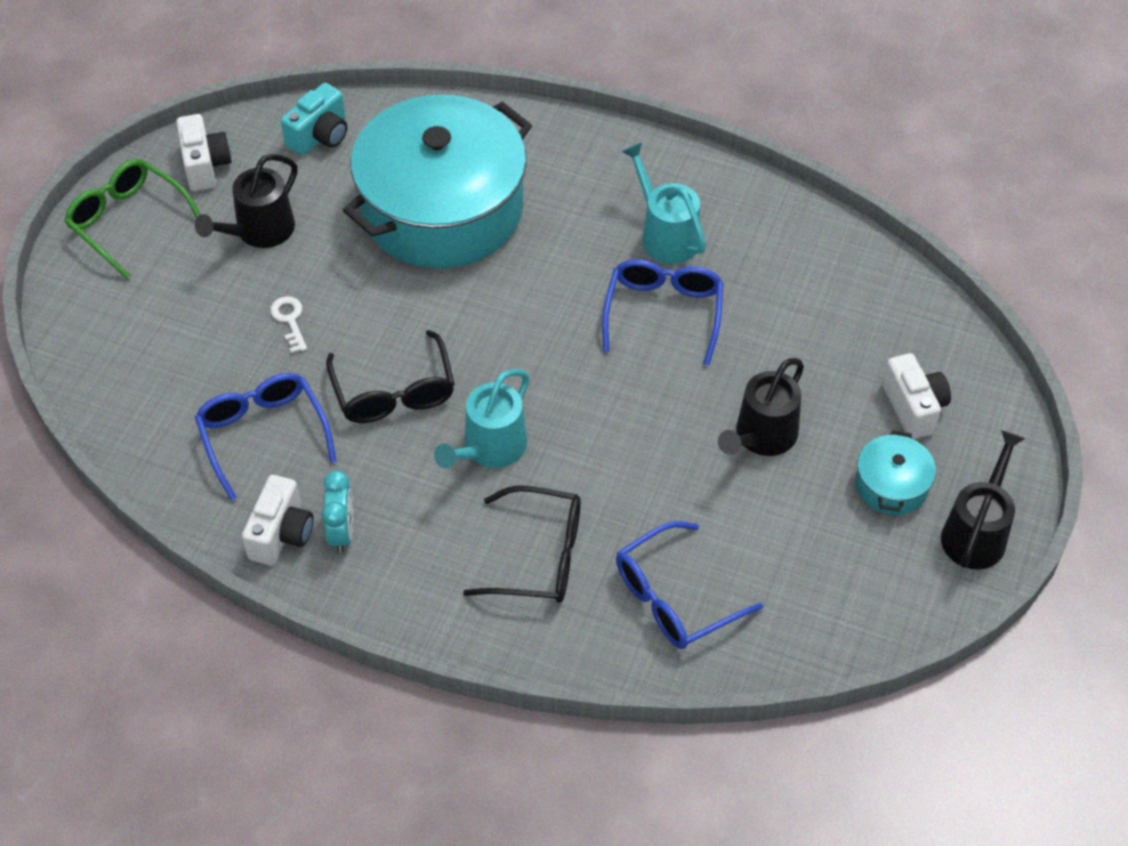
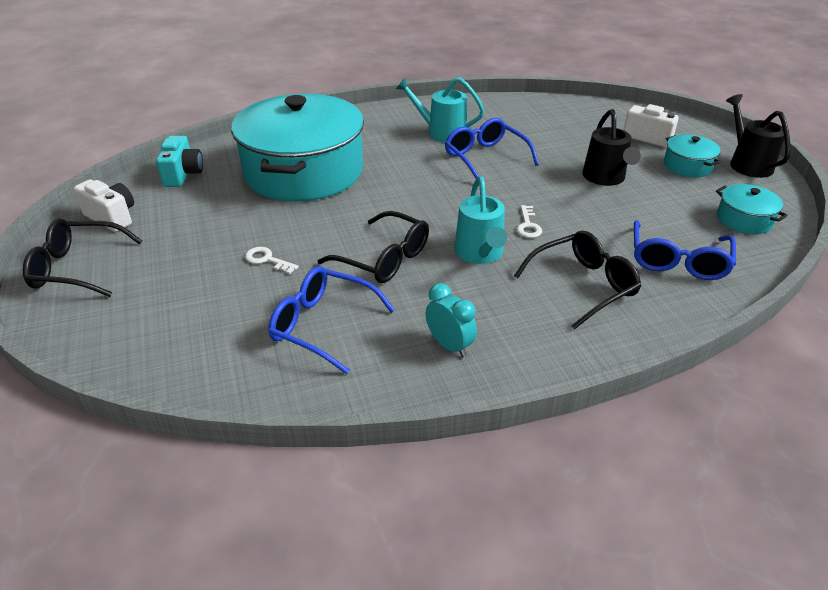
camera: 40 degrees left, 15 degrees down
(127, 221) = (77, 268): green glasses -> black glasses
(259, 232) = (191, 230): black watering can -> none
(281, 534) = (409, 372): white camera -> none
(583, 445) = (528, 225): none -> white key
(832, 602) = (744, 220): none -> turquoise pot

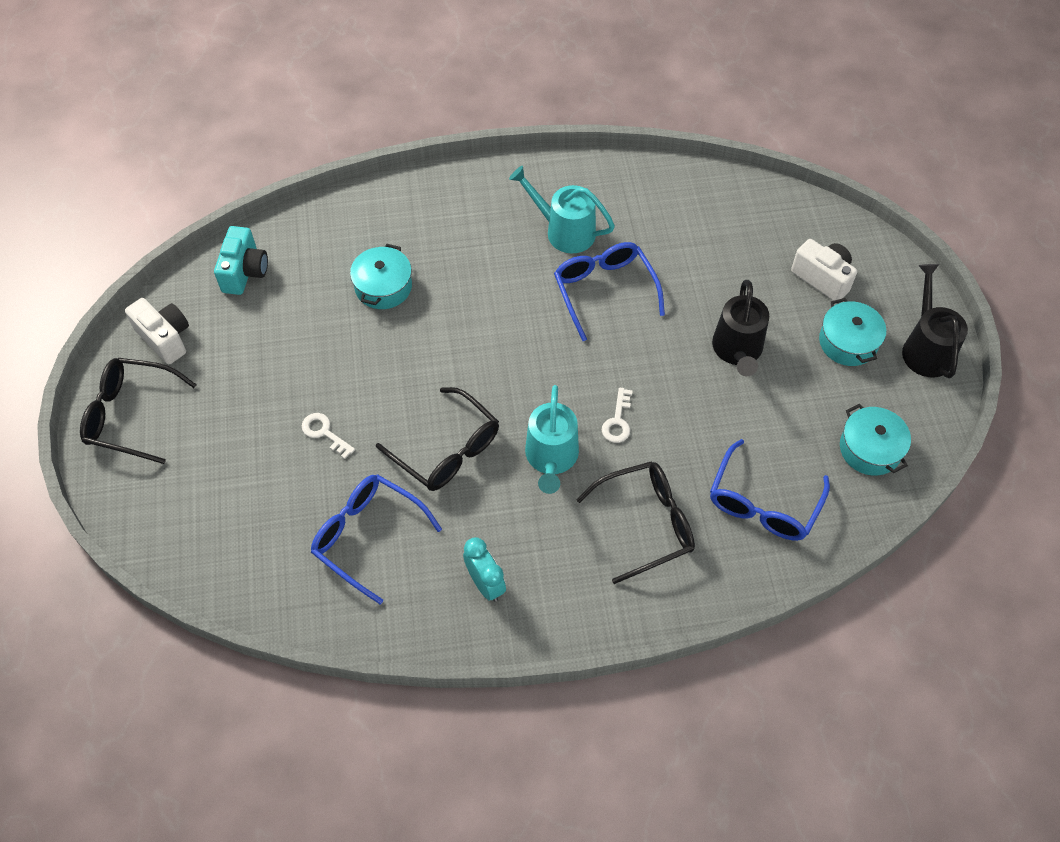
camera: 10 degrees right, 20 degrees up
(304, 172) = (383, 287): turquoise pot -> turquoise pot, size x0.41

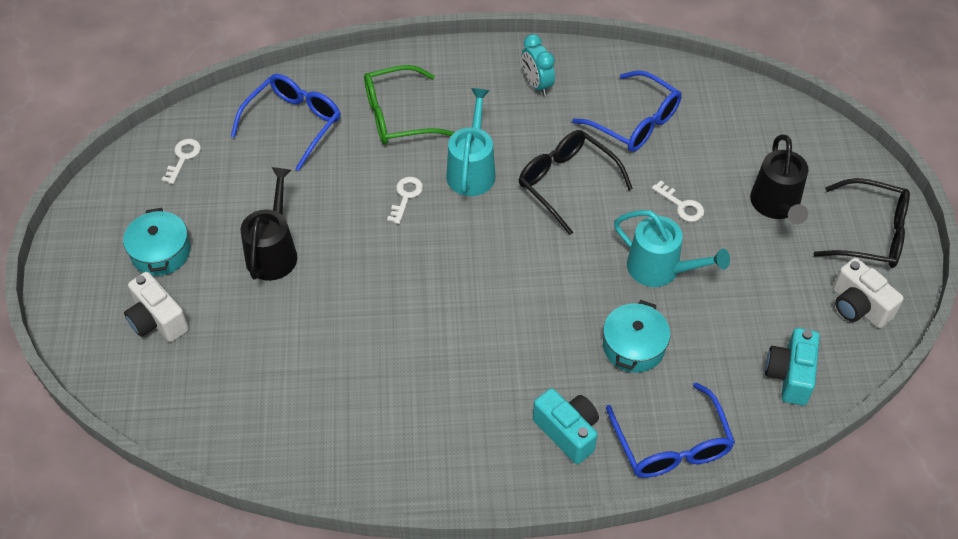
camera: 175 degrees left, 5 degrees down
(443, 214) = (567, 432): none -> turquoise camera
(564, 231) = (427, 399): turquoise watering can -> turquoise watering can (660, 269)
(604, 290) = (395, 324): blue glasses -> blue glasses (671, 445)
(646, 523) = (397, 116): black glasses -> green glasses
(870, 449) = (183, 158): turquoise pot -> white key
(925, 348) = (87, 241): black watering can -> black watering can (776, 205)

